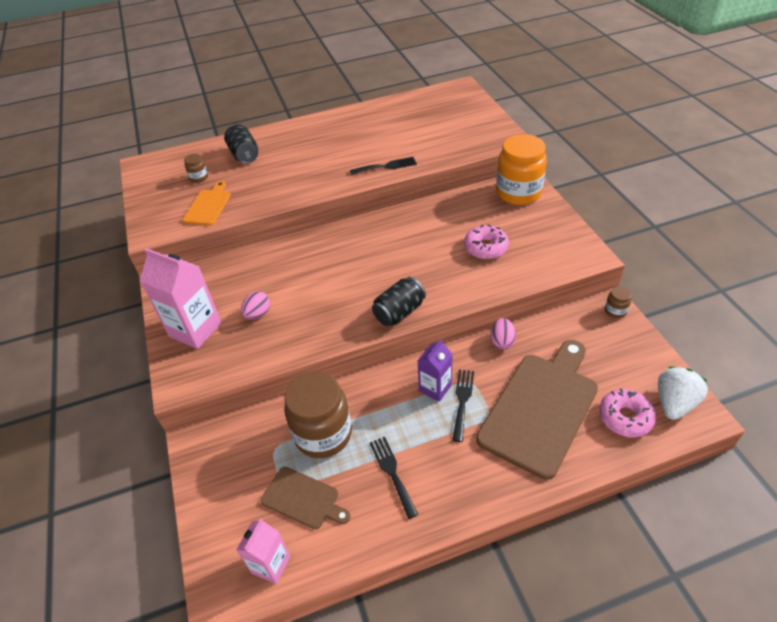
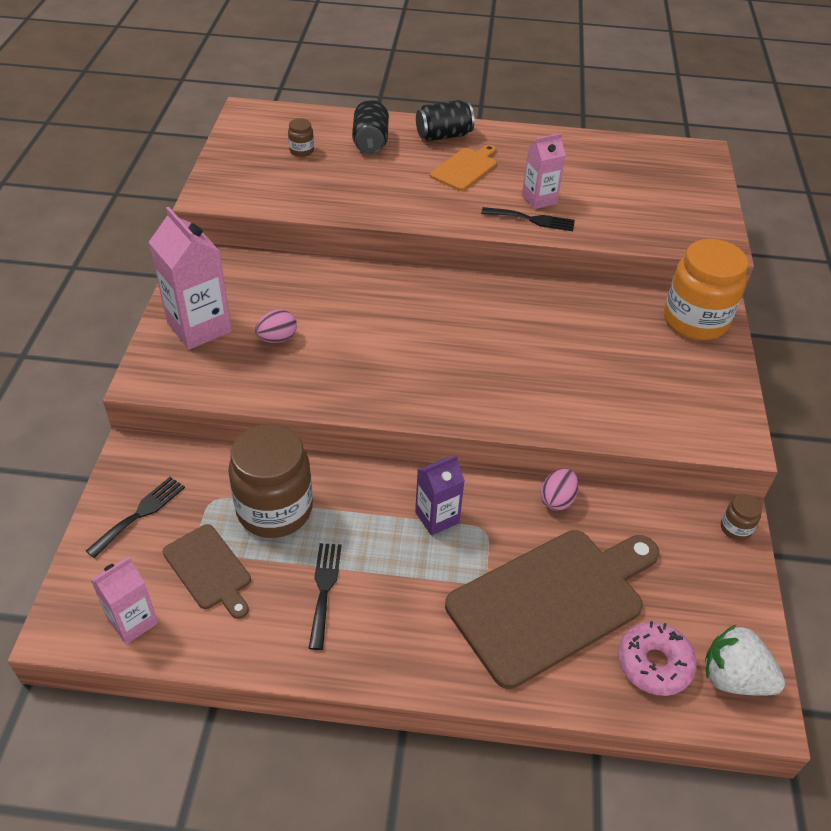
camera: 20 degrees right, 0 degrees up
(208, 206) = (291, 188): orange cutting board -> orange cutting board (465, 168)
(381, 152) = (539, 199): none -> pink carton
(399, 312) = (441, 406): black can -> black can (443, 136)
(462, 401) = (460, 547): black fork -> black fork (140, 514)
(486, 247) = (603, 373): pink donut -> none
(674, 403) = (733, 678): white strawberry -> white strawberry turned 120 degrees counterclockwise

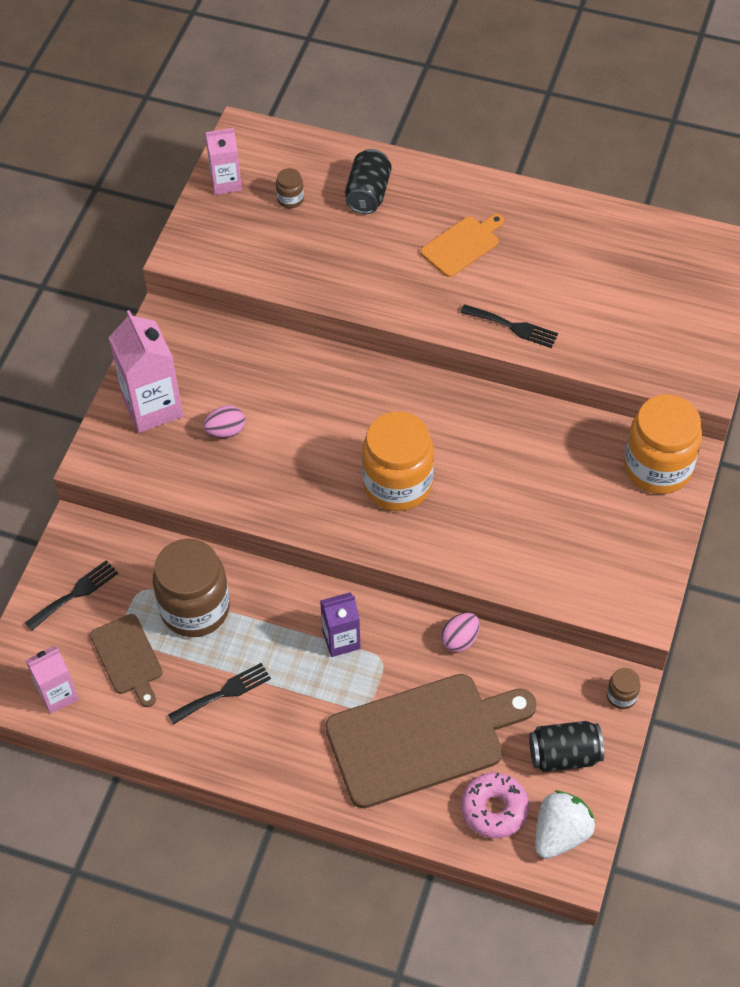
camera: 15 degrees right, 10 degrees up
(324, 589) = (224, 693): black fork -> black fork turned 45 degrees clockwise
(443, 136) = (452, 193): black can -> black can (564, 755)
(459, 362) = (397, 484): none -> orange jar
(539, 199) = (529, 299): pink carton -> pink carton (226, 183)
(733, 678) = (560, 834): white strawberry -> white strawberry turned 90 degrees clockwise

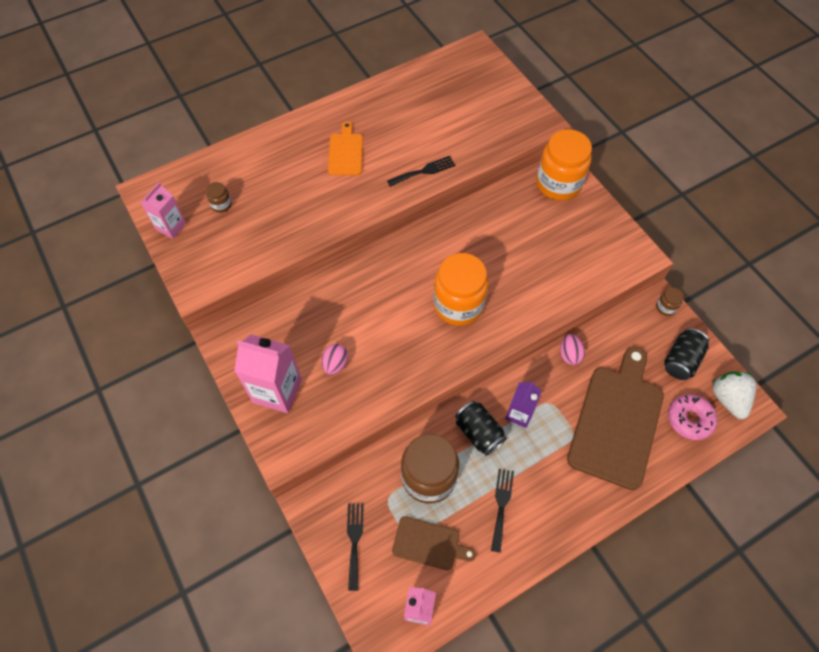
camera: 50 degrees left, 5 degrees up
(368, 194) = (262, 167): black can -> black can (478, 432)

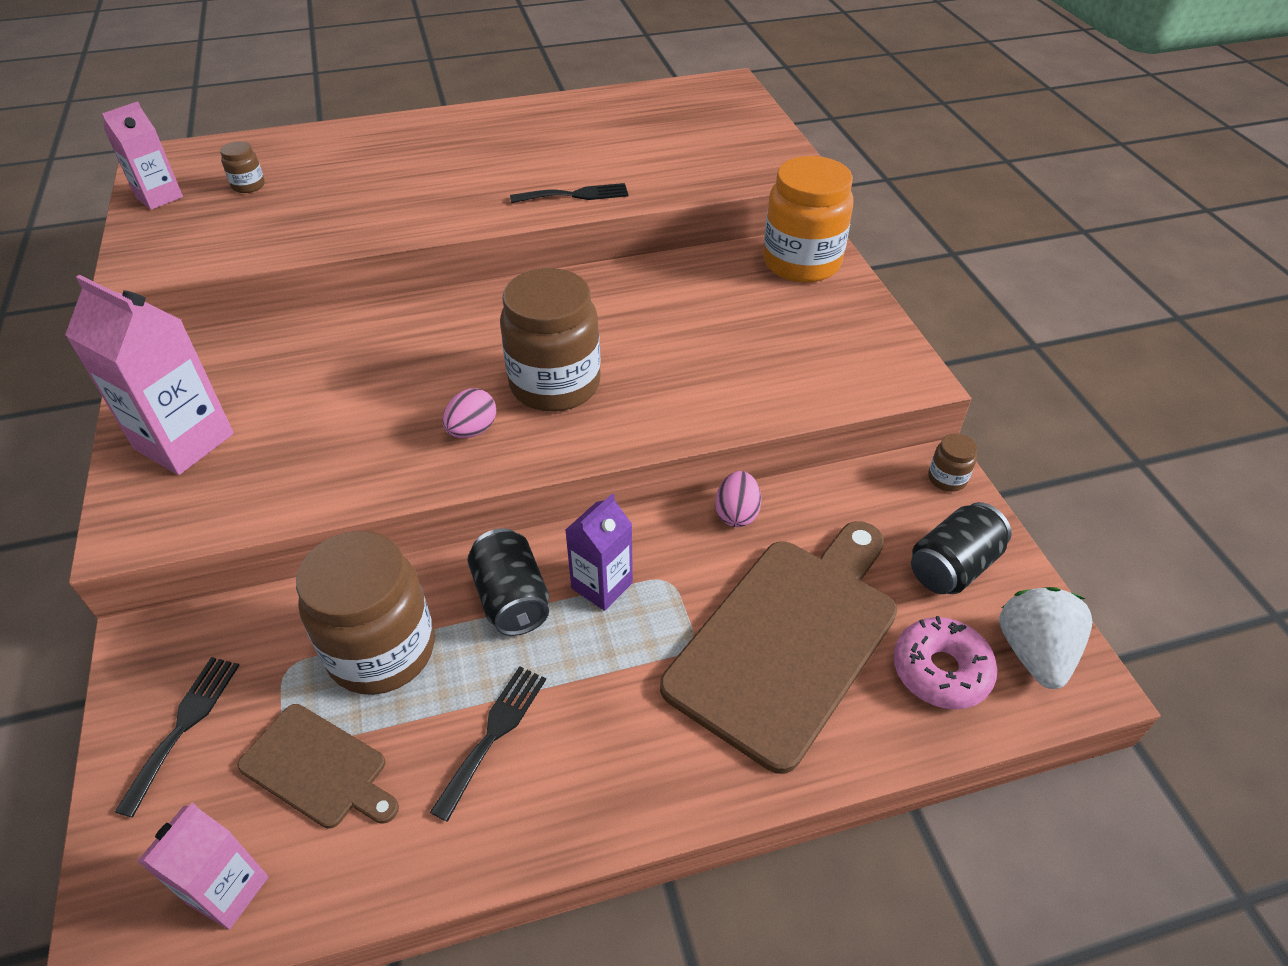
camera: 15 degrees right, 15 degrees down
(335, 364) = (302, 424): pink egg -> pink egg (472, 430)
(345, 152) = (468, 158): orange cutting board -> none
(458, 305) = (555, 384): orange jar -> brown jar

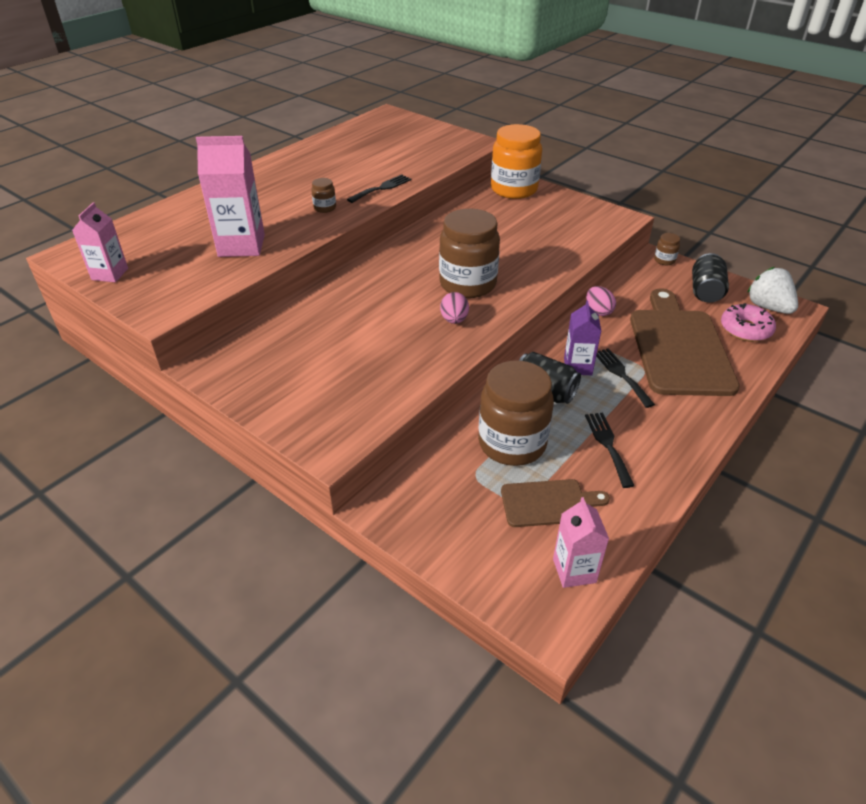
camera: 35 degrees left, 5 degrees down
(184, 441) = (296, 395): pink carton -> pink carton (241, 245)
(184, 725) = (456, 527): black fork -> black fork (621, 375)
(248, 186) = (167, 247): brown jar -> brown jar (325, 208)

